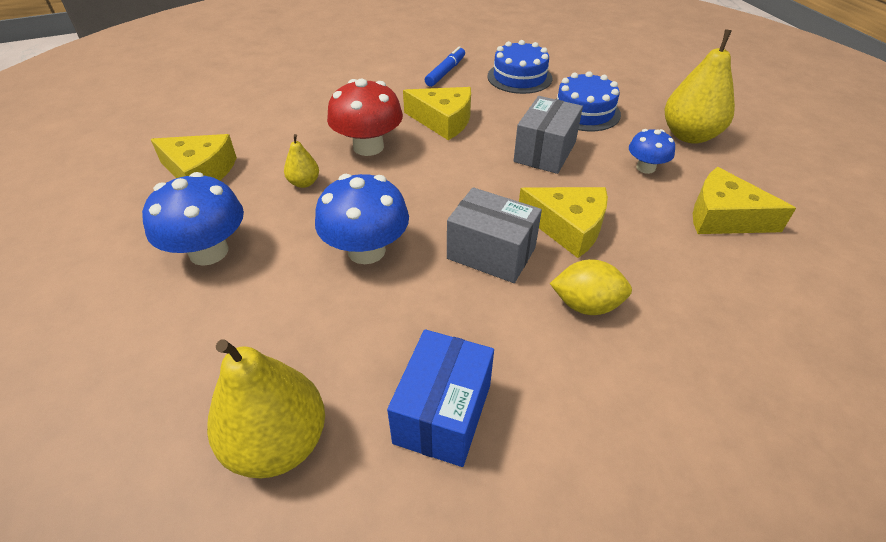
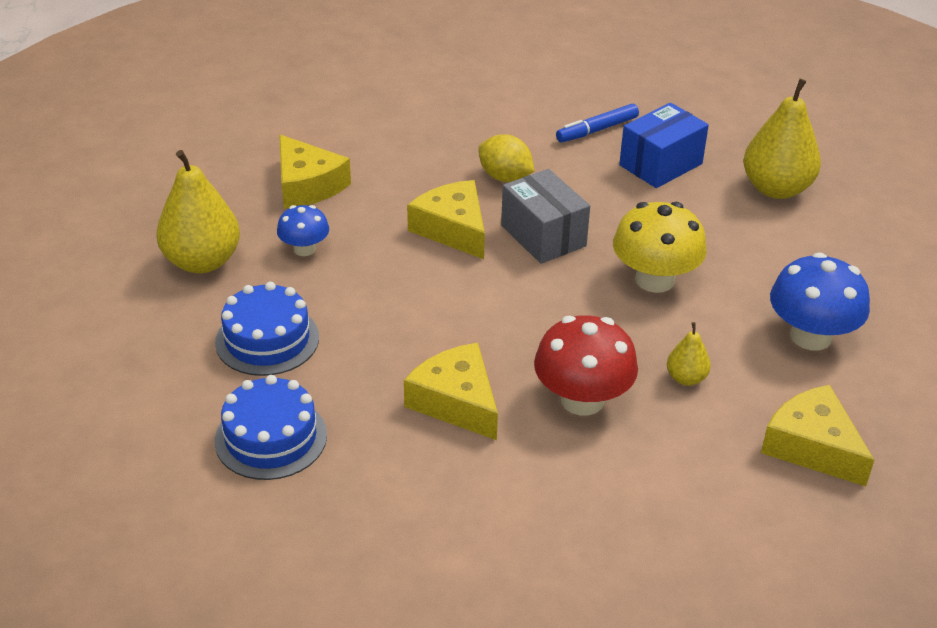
camera: 150 degrees left, 5 degrees down
(366, 250) = (654, 280): blue mushroom -> yellow mushroom
(445, 72) = (366, 501): blue marker -> blue marker (597, 130)
(545, 152) = (383, 307): grey box -> none

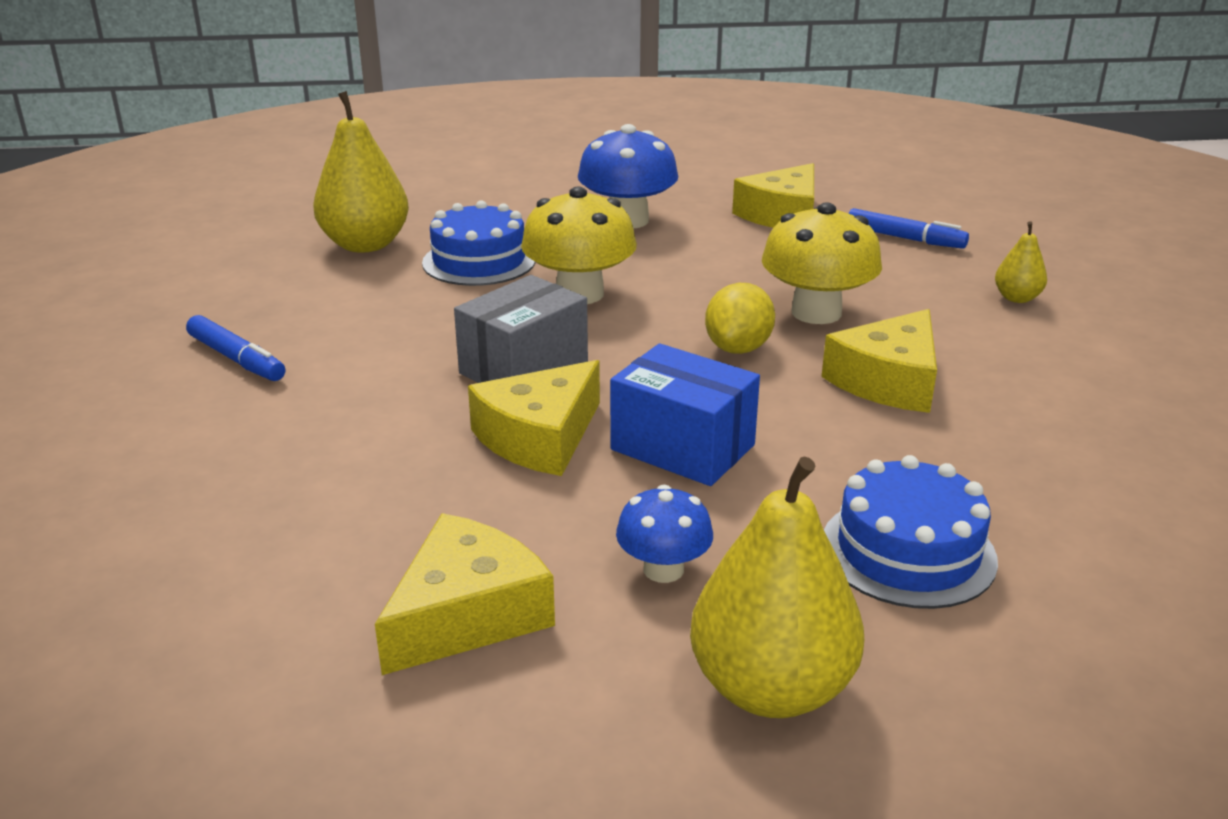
camera: 105 degrees left, 10 degrees down
(271, 438) = (1083, 498): blue cake -> blue cake (479, 261)
(505, 177) = (385, 414): yellow lemon -> yellow lemon (738, 348)
(582, 400) = (816, 312): red mushroom -> yellow mushroom
(660, 164) = (325, 309): blue box -> blue box (682, 447)
(686, 378) = (736, 267): yellow pear -> yellow pear (1016, 298)
(733, 520) = (905, 238): none -> blue marker

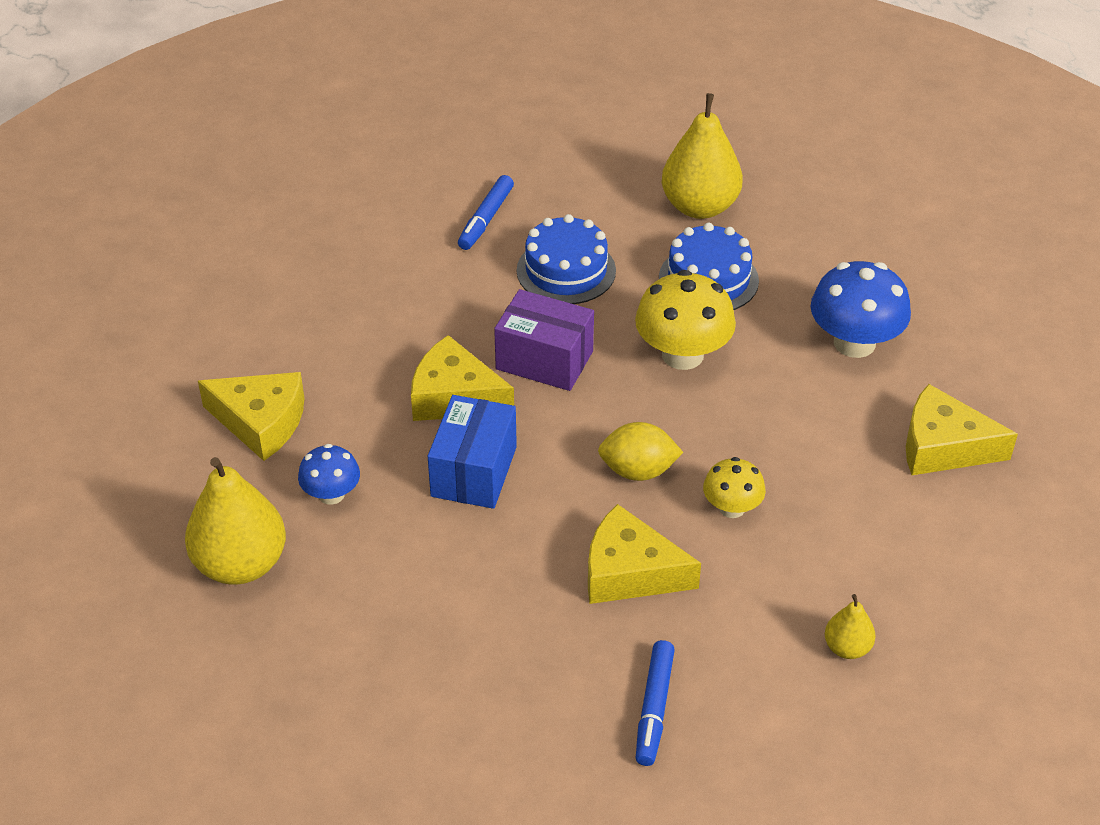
camera: 70 degrees right, 15 degrees up
(524, 368) = (544, 360): grey box -> purple box
(816, 312) = (732, 508): yellow mushroom -> yellow mushroom, size x0.58
(905, 238) = (944, 548): blue marker -> blue marker (654, 708)
(908, 551) = (395, 610): blue cake -> blue cake (566, 270)

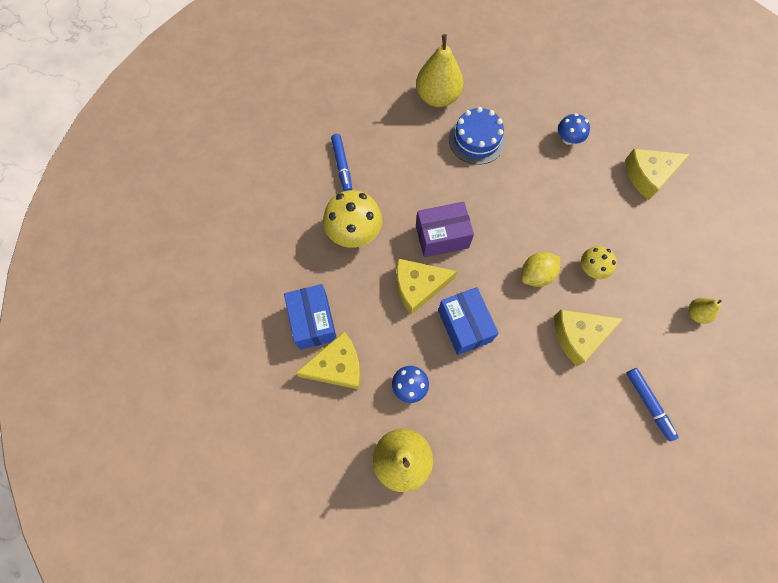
camera: 35 degrees left, 25 degrees up
(279, 361) = (313, 322): none -> blue box
(566, 270) = (407, 175): blue cake -> none
(682, 355) = (501, 193): yellow mushroom -> yellow mushroom (354, 232)
(854, 343) = (568, 139): blue mushroom -> blue mushroom, size x0.58

